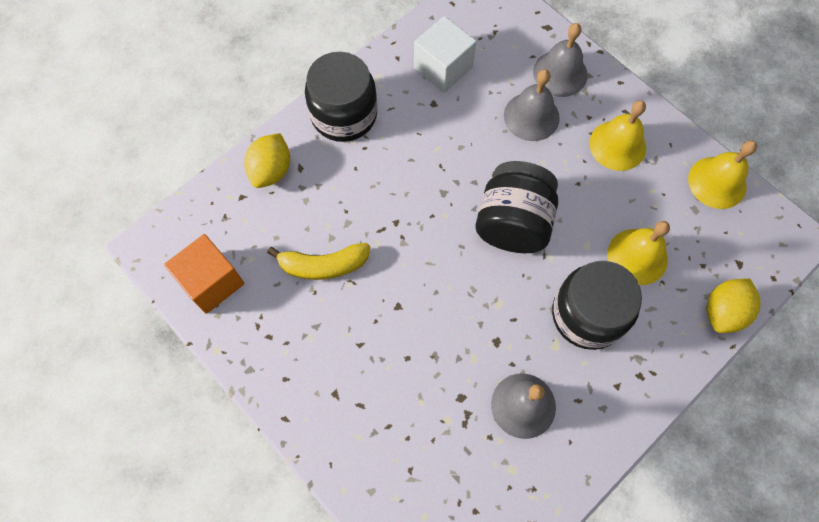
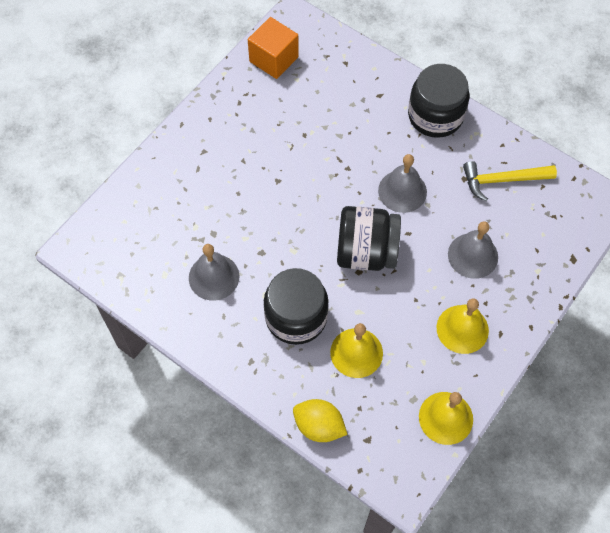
camera: 80 degrees right, 5 degrees down
(271, 170) = (372, 77): yellow lemon -> none
(323, 265) = (301, 126): yellow banana -> none
(443, 68) = (502, 180): white cube -> yellow hammer
(560, 73) = (525, 274): grey bell -> grey bell (402, 191)

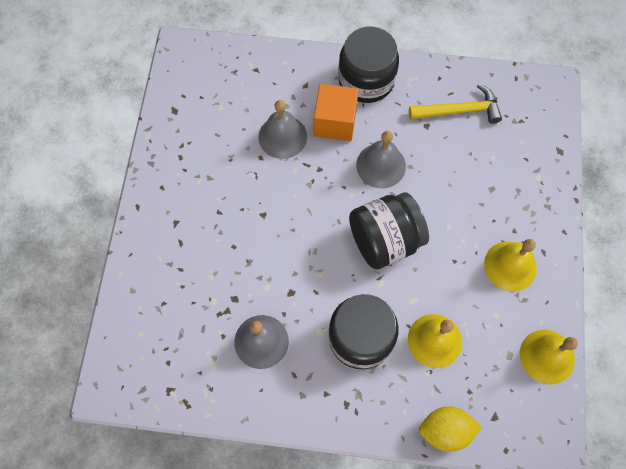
camera: 30 degrees left, 5 degrees up
(274, 59) = (187, 98): orange cube -> orange cube (335, 122)
(473, 255) = (477, 193): grey bell -> grey bell (282, 136)
(502, 180) = (459, 110): yellow hammer -> yellow hammer turned 150 degrees counterclockwise

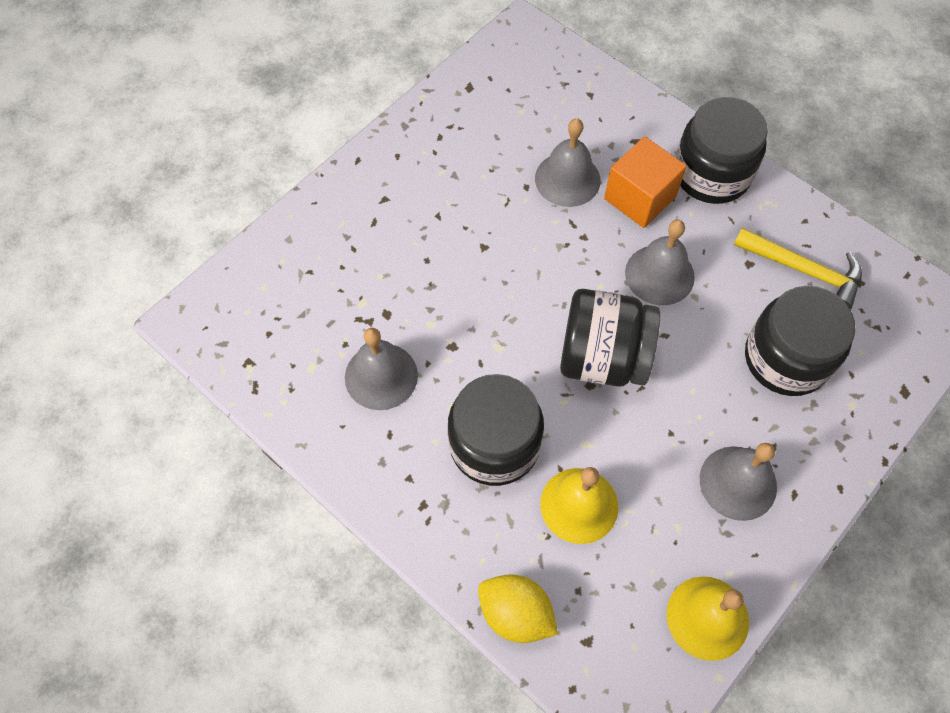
camera: 35 degrees right, 5 degrees down
(486, 172) = (786, 358): none -> black jar
(510, 266) = (738, 482): yellow bell -> grey bell

